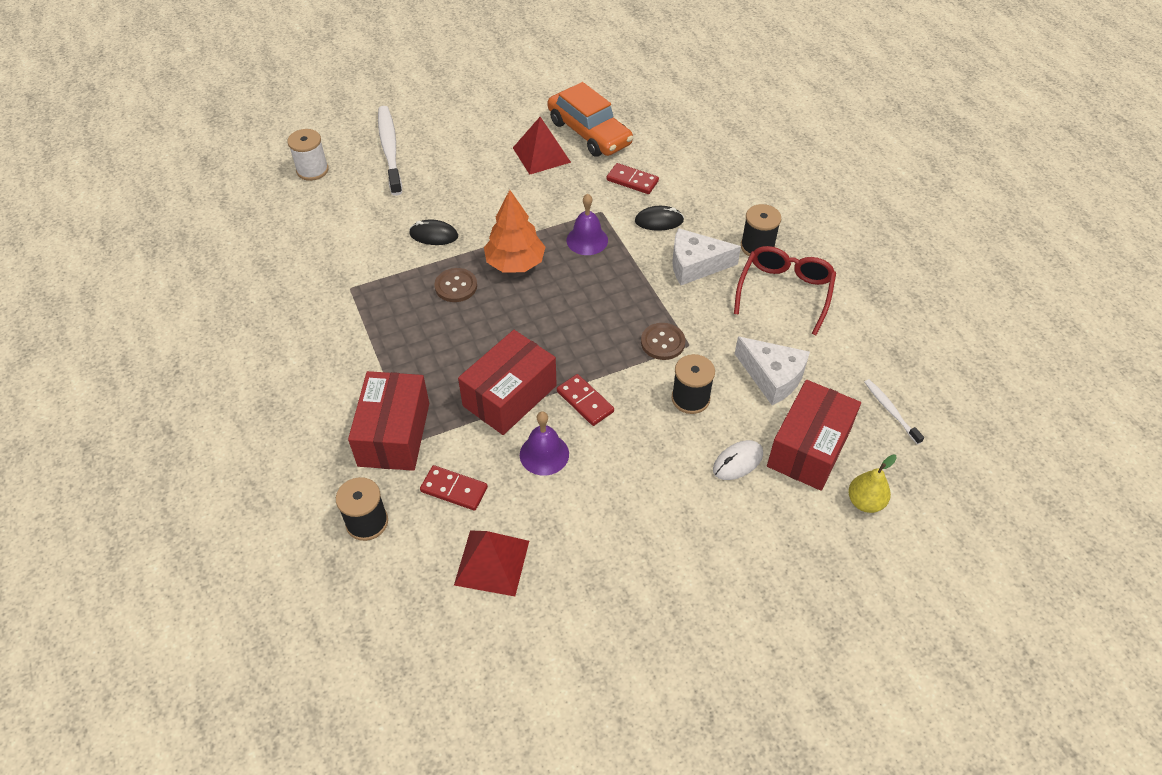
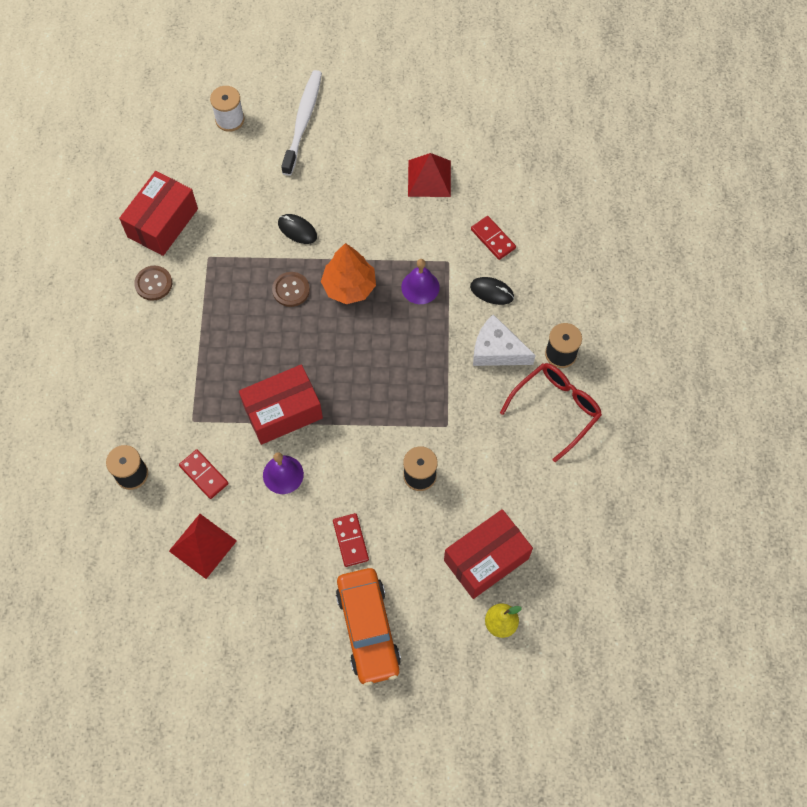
camera: 25 degrees right, 15 degrees up
(394, 434) = (182, 408): red box -> red box (162, 223)
(585, 401) = (337, 442): red domino -> red domino (350, 540)
(589, 133) = (484, 169): orange car -> orange car (368, 629)
(662, 342) = (427, 414): brown button -> brown button (153, 284)
(738, 462) = (424, 546): white mouse -> none
(772, 377) = (496, 484): white cheese -> none
(890, 411) = (572, 556): white toothbrush -> none

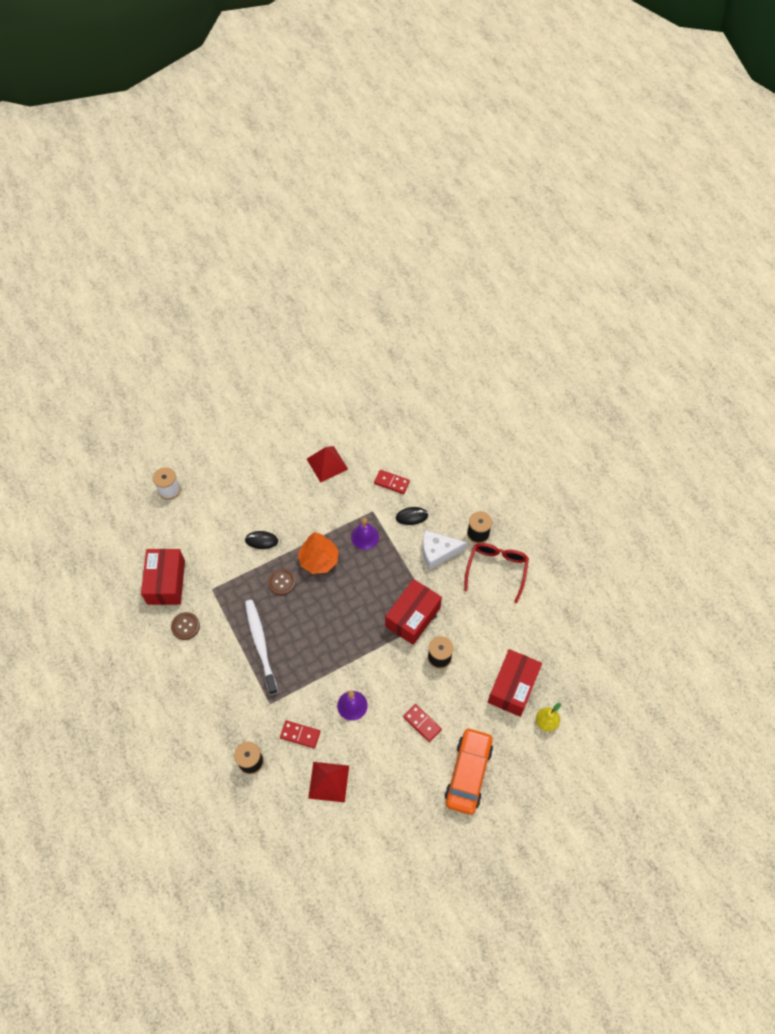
camera: 30 degrees left, 5 degrees down
(283, 412) = (326, 664): red box -> red box (413, 617)
(303, 121) = (220, 467): white toothbrush -> white toothbrush (260, 644)
(368, 629) = (468, 773): orange car -> orange car turned 120 degrees counterclockwise

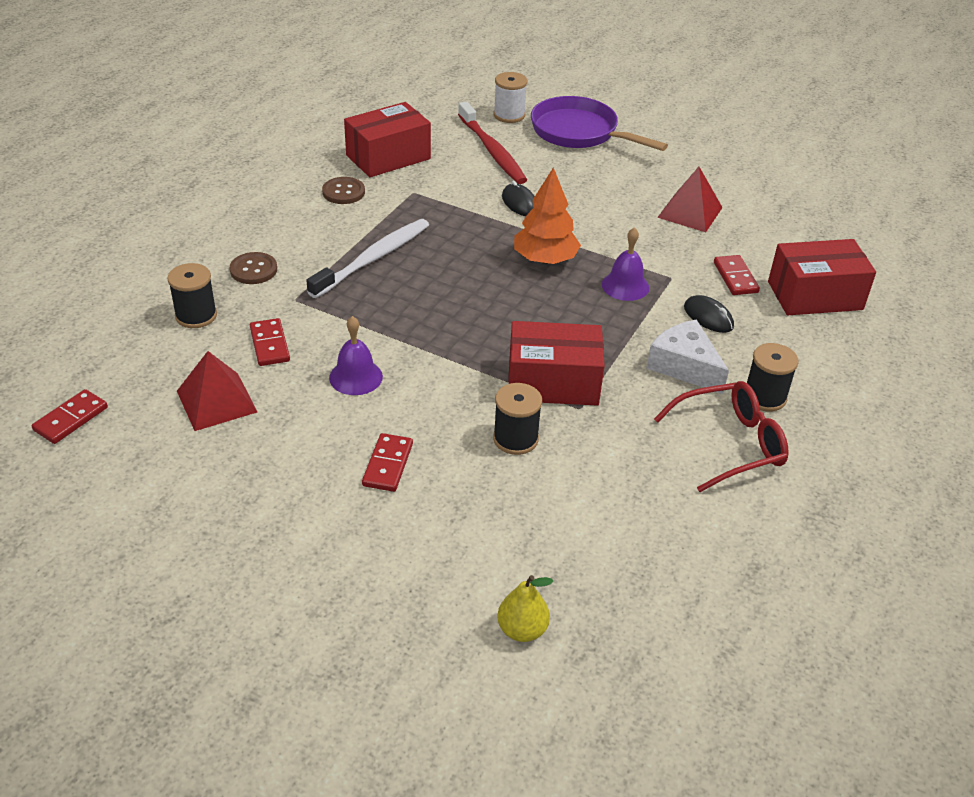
camera: 55 degrees right, 20 degrees down
(200, 522) = (492, 151): none -> red toothbrush
(215, 465) = (579, 132): none -> purple pan
(282, 582) = (479, 241): brown button -> brown button (253, 270)
(297, 860) = (71, 419): none -> red domino
(468, 773) = (344, 559): orange car -> none
(513, 687) = (546, 553): red box -> red box (815, 296)

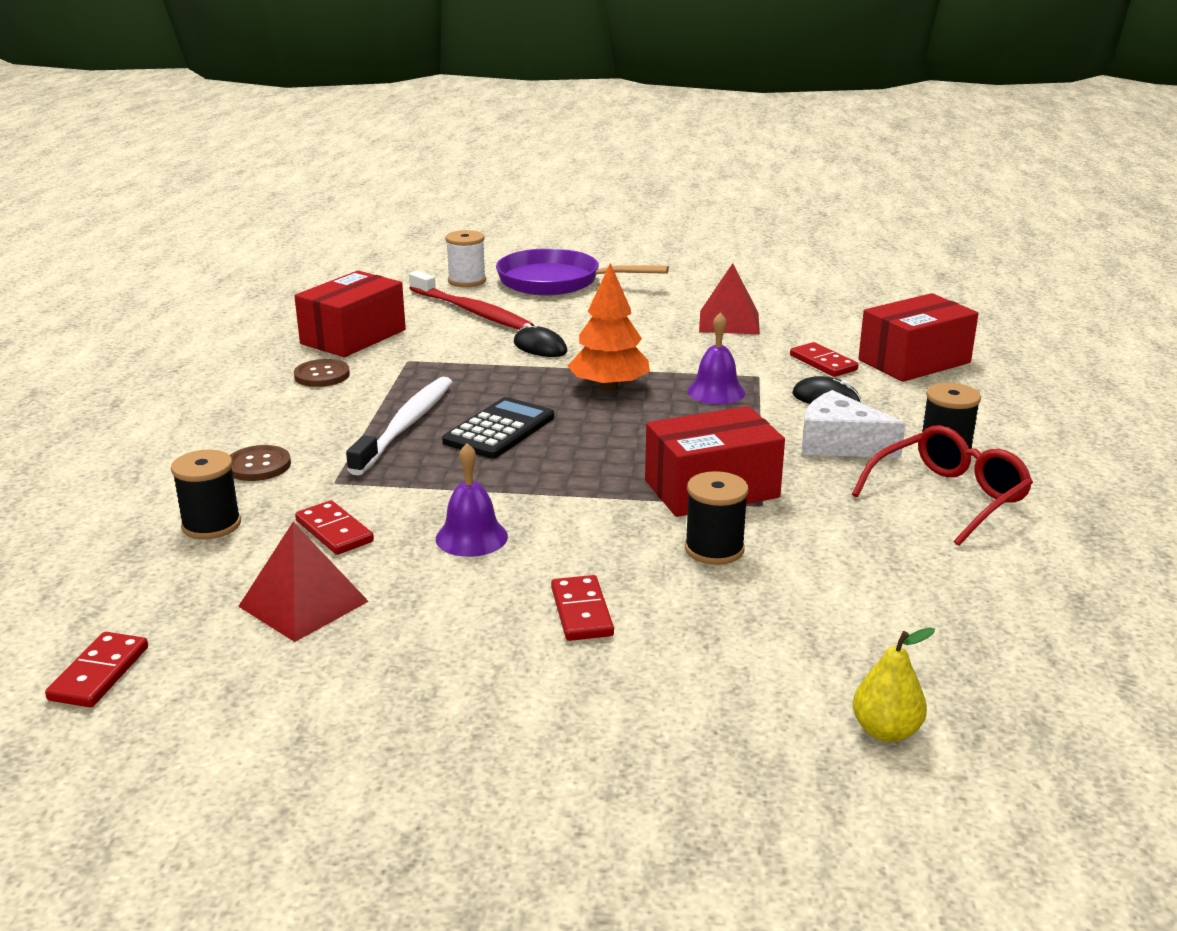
camera: 20 degrees left, 15 degrees down
(436, 281) = (499, 430): none -> black calculator

